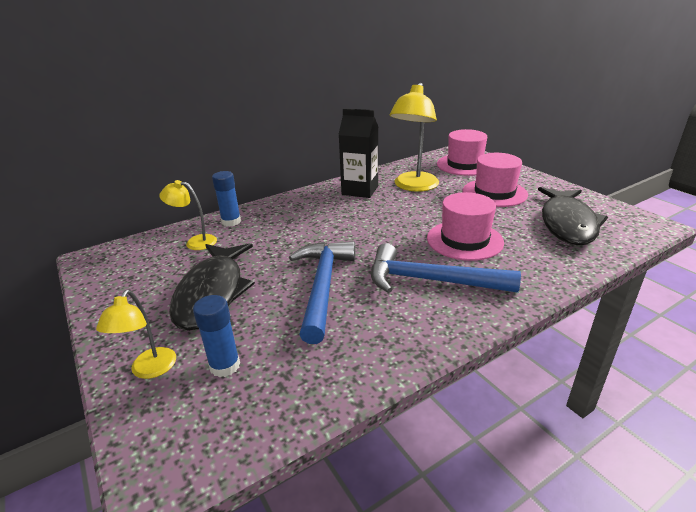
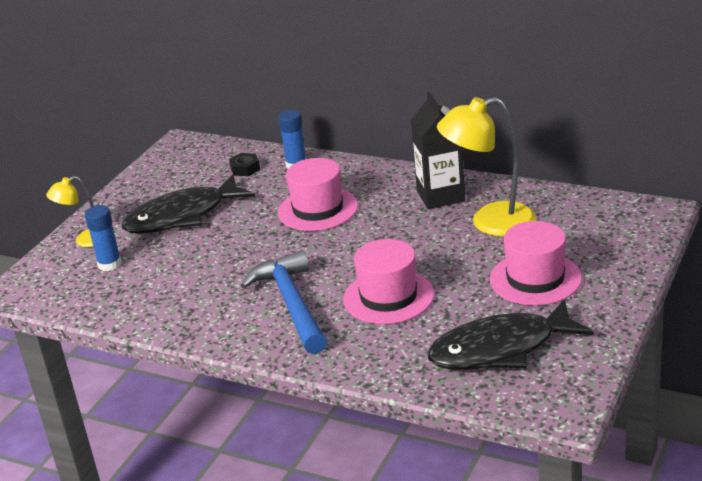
camera: 60 degrees right, 0 degrees up
(195, 242) = (245, 169): yellow lamp -> black nut
(322, 286) = (234, 257): blue hammer -> none
(464, 165) = (605, 231): pink hat -> pink hat (318, 209)

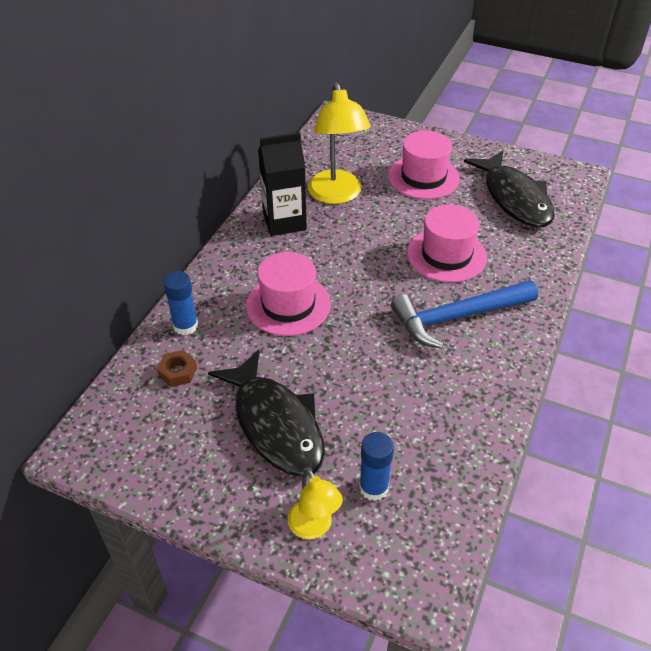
camera: 95 degrees left, 15 degrees up
(245, 169) = (178, 372): black nut -> brown nut

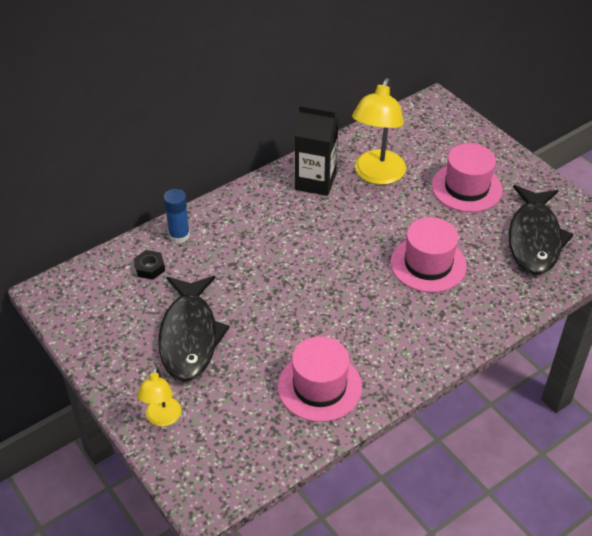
camera: 30 degrees right, 0 degrees up
(178, 372) = (150, 268): brown nut -> black nut
(288, 304) = (266, 251): pink hat -> pink hat (319, 386)
(373, 487) = (224, 413): blue glue stick -> none
(457, 317) = (393, 318): blue hammer -> none

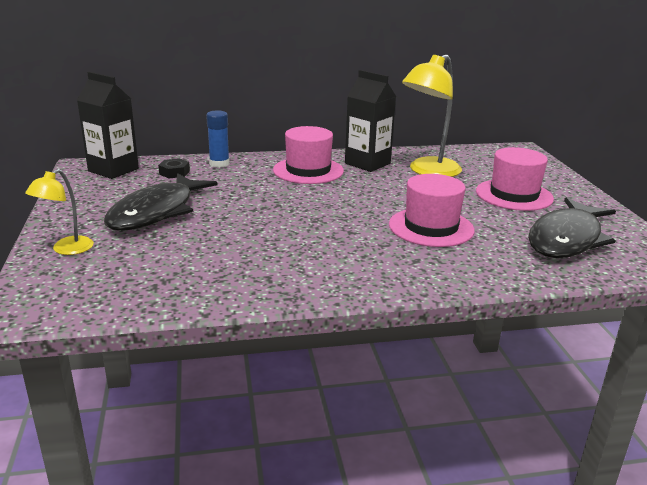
camera: 25 degrees right, 20 degrees down
(86, 287) = (113, 170): none -> black carton
(319, 386) = (234, 272): pink hat -> pink hat (308, 170)

